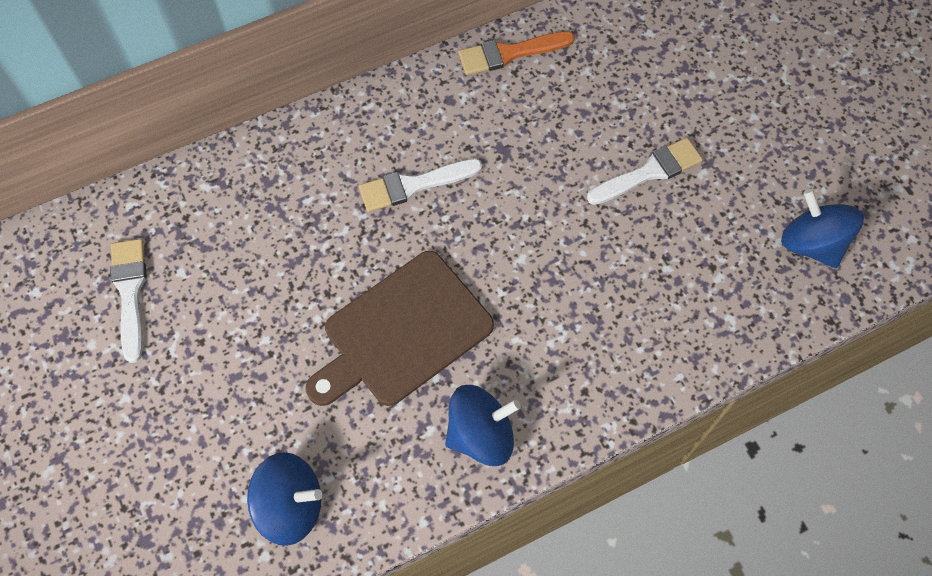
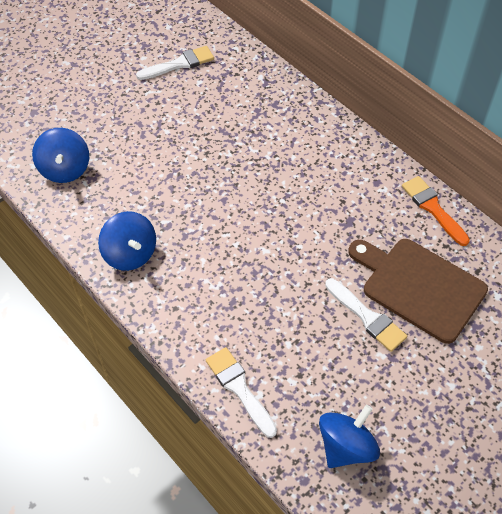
camera: 75 degrees right, 10 degrees down
(402, 332) = (190, 196): brown cutting board -> brown cutting board (419, 287)
(414, 185) = (300, 178): white brush -> white brush (239, 388)

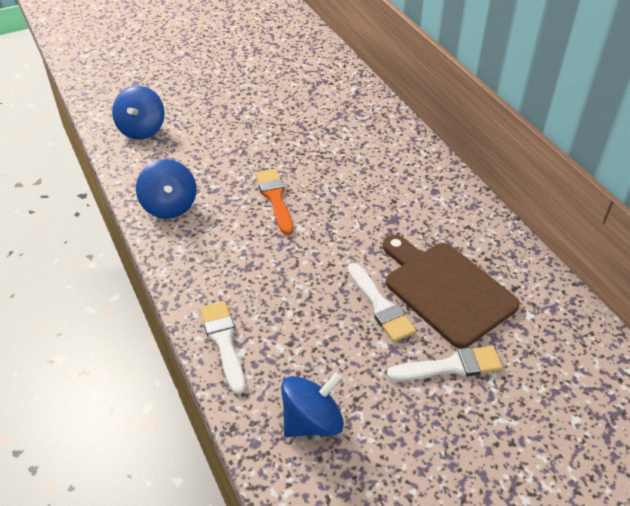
camera: 15 degrees right, 10 degrees down
(179, 64) = (281, 67): white brush -> white brush (450, 366)
(433, 208) = (485, 223): orange brush -> orange brush (275, 198)

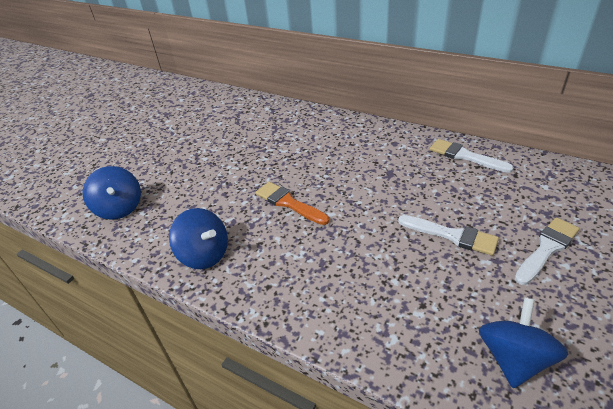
camera: 30 degrees left, 5 degrees down
(223, 342) = (370, 339): white brush -> white brush (465, 156)
(446, 289) = (478, 199): brown cutting board -> none

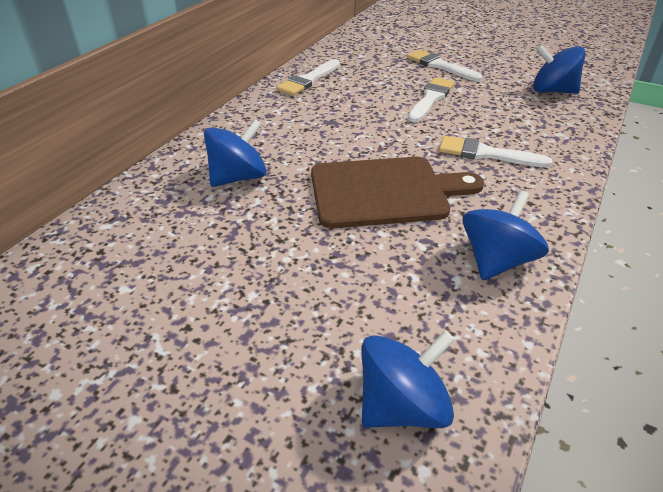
camera: 95 degrees left, 0 degrees up
(288, 203) = (385, 192): orange brush -> brown cutting board
(308, 140) = (238, 177): none -> blue spinning top
(344, 266) = (486, 154): none -> white brush

